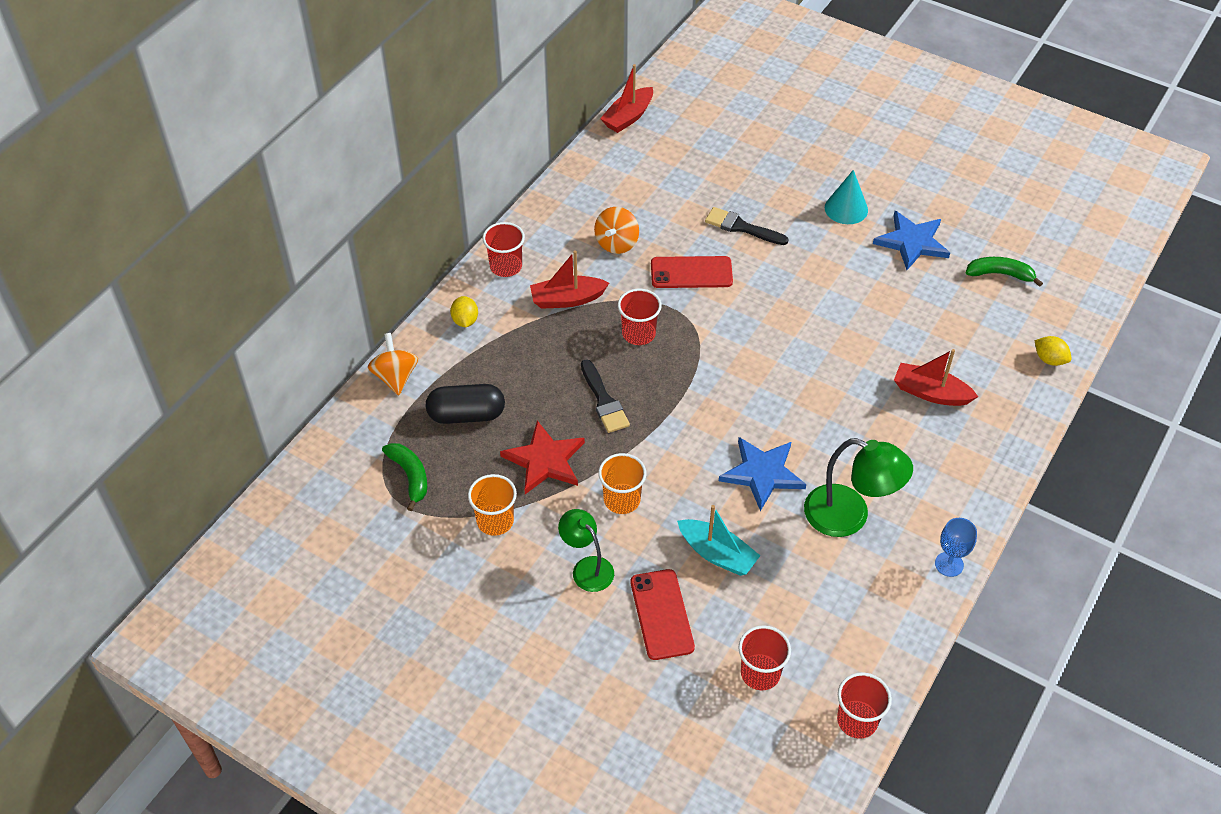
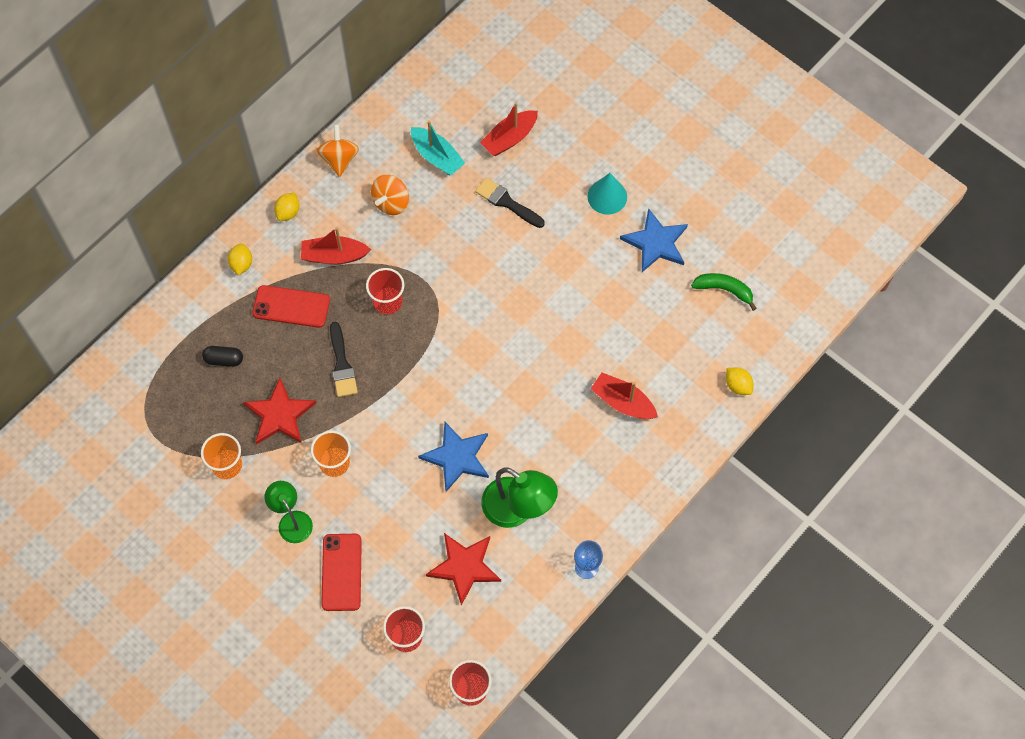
camera: 10 degrees right, 15 degrees up
(395, 377) = (172, 312): orange spinning top -> orange spinning top (339, 159)
(410, 476) = (166, 411): green banana -> none
(466, 415) = (224, 360): black capsule -> black capsule, size x0.61
(506, 266) = (288, 212): red cup -> yellow lemon
(628, 117) = (435, 61): red boat -> red boat (509, 138)
(691, 272) = (449, 244): red phone -> red phone (291, 306)
(717, 554) = (400, 526): turquoise boat -> turquoise boat (437, 157)
(806, 586) = (464, 567): none -> red star

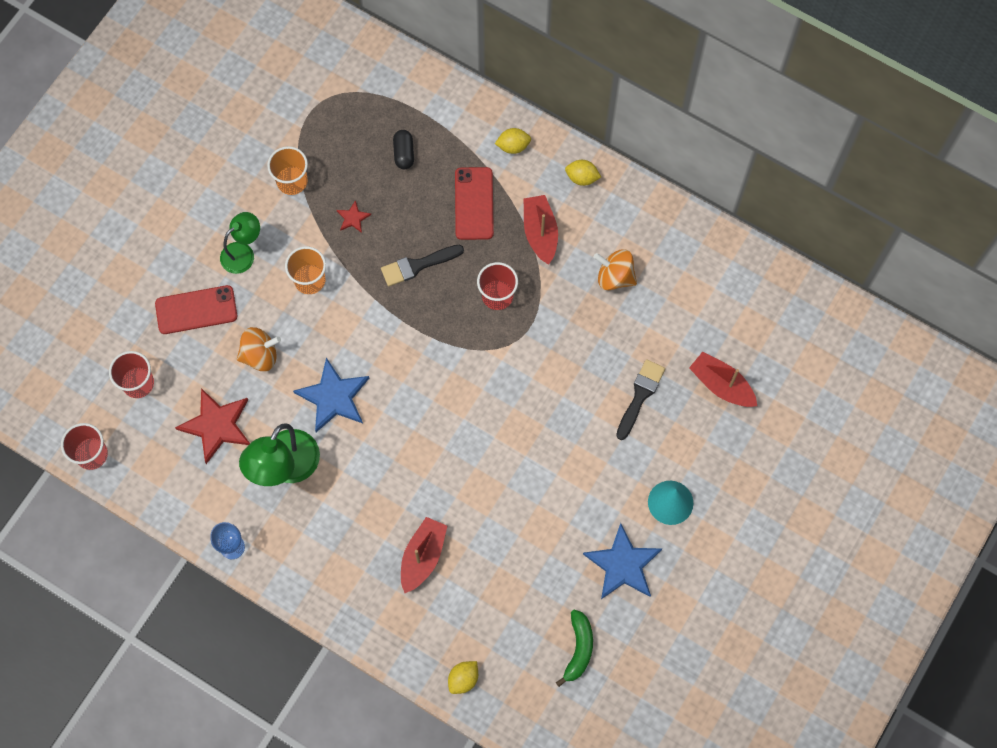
camera: 80 degrees right, 5 degrees up
(279, 415) = (353, 218): red star -> red star, size x0.47
(339, 159) = (656, 214): orange spinning top -> orange spinning top (260, 355)
(437, 157) = (681, 312): turquoise boat -> none

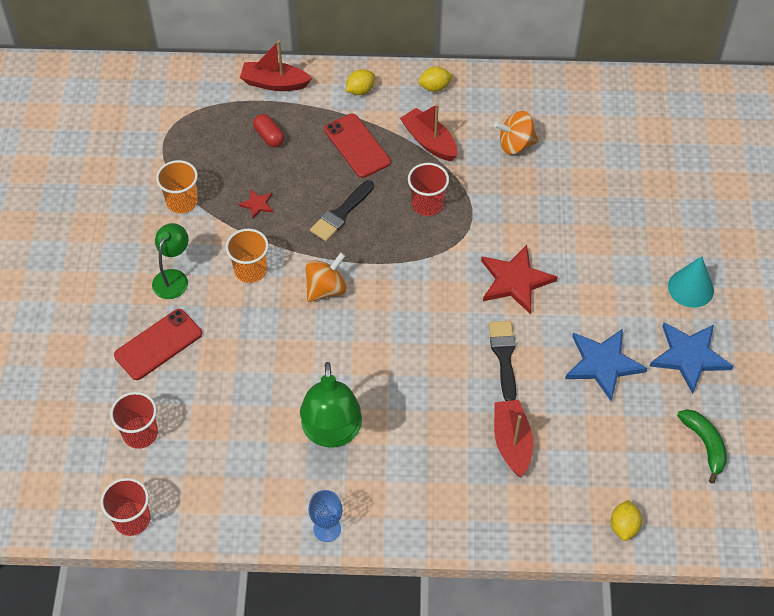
camera: 30 degrees left, 15 degrees down
(216, 425) = (241, 431): red star -> red star (515, 281)
(260, 355) = (245, 352): orange spinning top -> orange spinning top (326, 289)
(334, 397) = (337, 352): blue star -> blue star (603, 364)
(404, 153) = (269, 137): black capsule -> red capsule
(640, 396) = (603, 221): black brush -> black brush (504, 356)
(721, 385) = (662, 181): red boat -> red boat (274, 83)

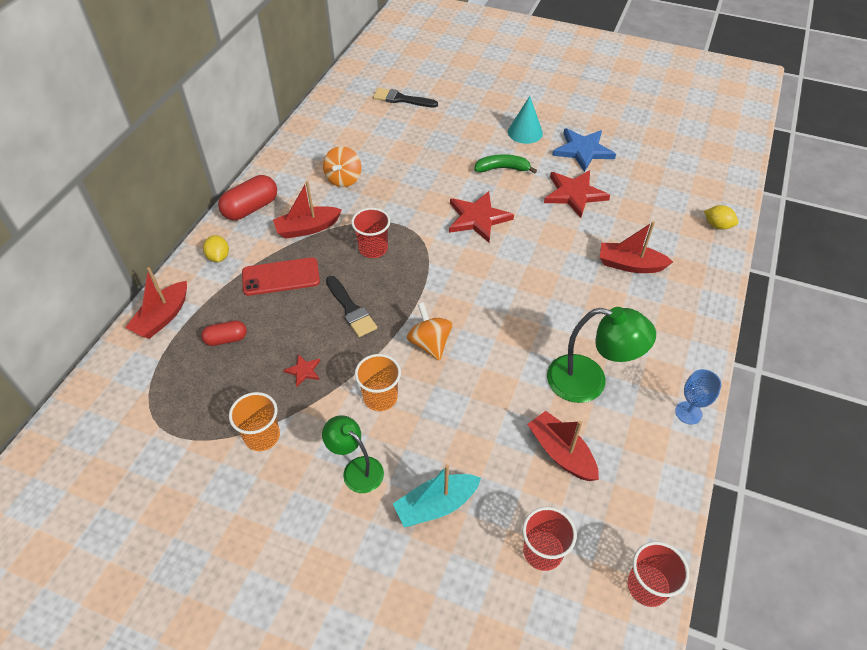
camera: 70 degrees left, 5 degrees down
(158, 344) = (436, 505): red phone -> turquoise boat
(242, 426) = (561, 453): none -> red boat
(434, 87) = (251, 208): yellow lemon -> red capsule
(504, 356) = (547, 246): black brush -> black brush (401, 99)
(603, 364) = (574, 194): blue star -> red star
(705, 445) = (658, 166): green banana -> green banana (502, 168)

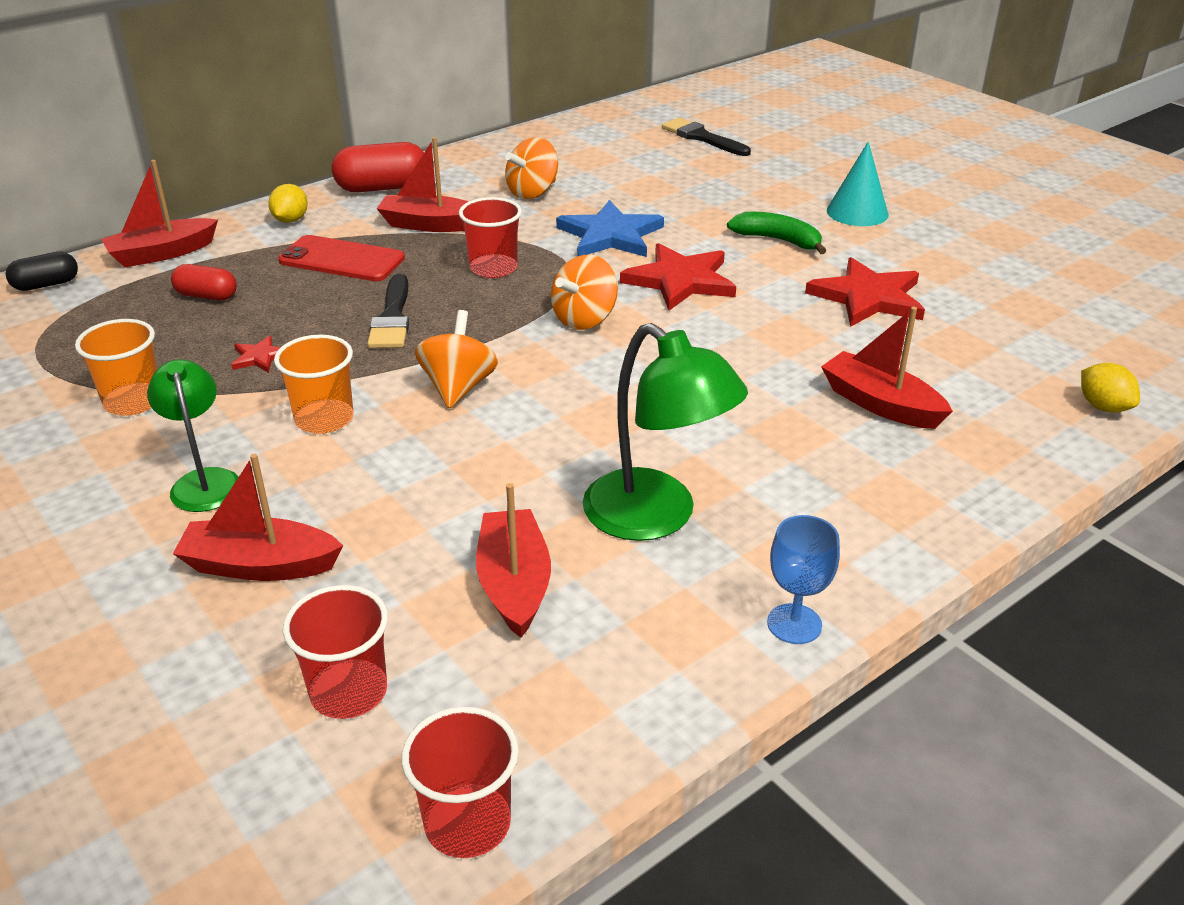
camera: 30 degrees right, 15 degrees down
(112, 374) = (46, 285): none -> black capsule
(436, 505) = (260, 565): turquoise boat -> red boat
(452, 267) = (584, 319): none -> orange spinning top
(583, 150) = (936, 254): blue star -> blue star (610, 235)

